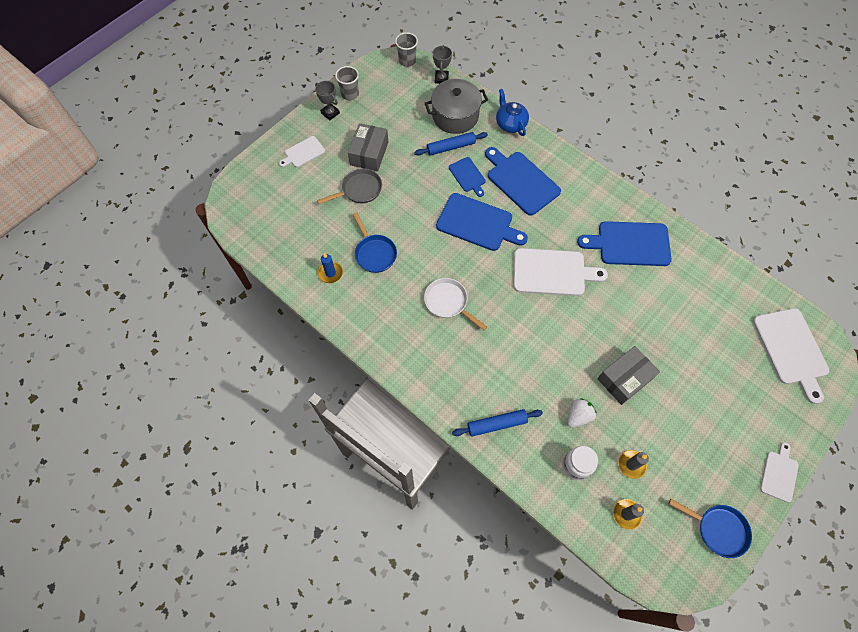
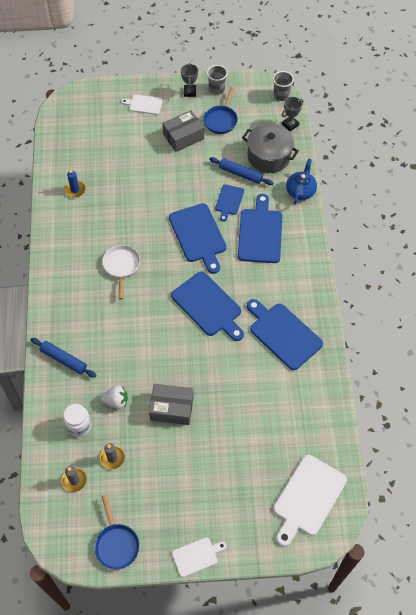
camera: 45 degrees right, 5 degrees down
(359, 190) = (150, 154): grey pan -> none
(374, 253) = (114, 200): blue pan -> blue pan (221, 120)
(552, 272) = (208, 306): white cutting board -> blue cutting board

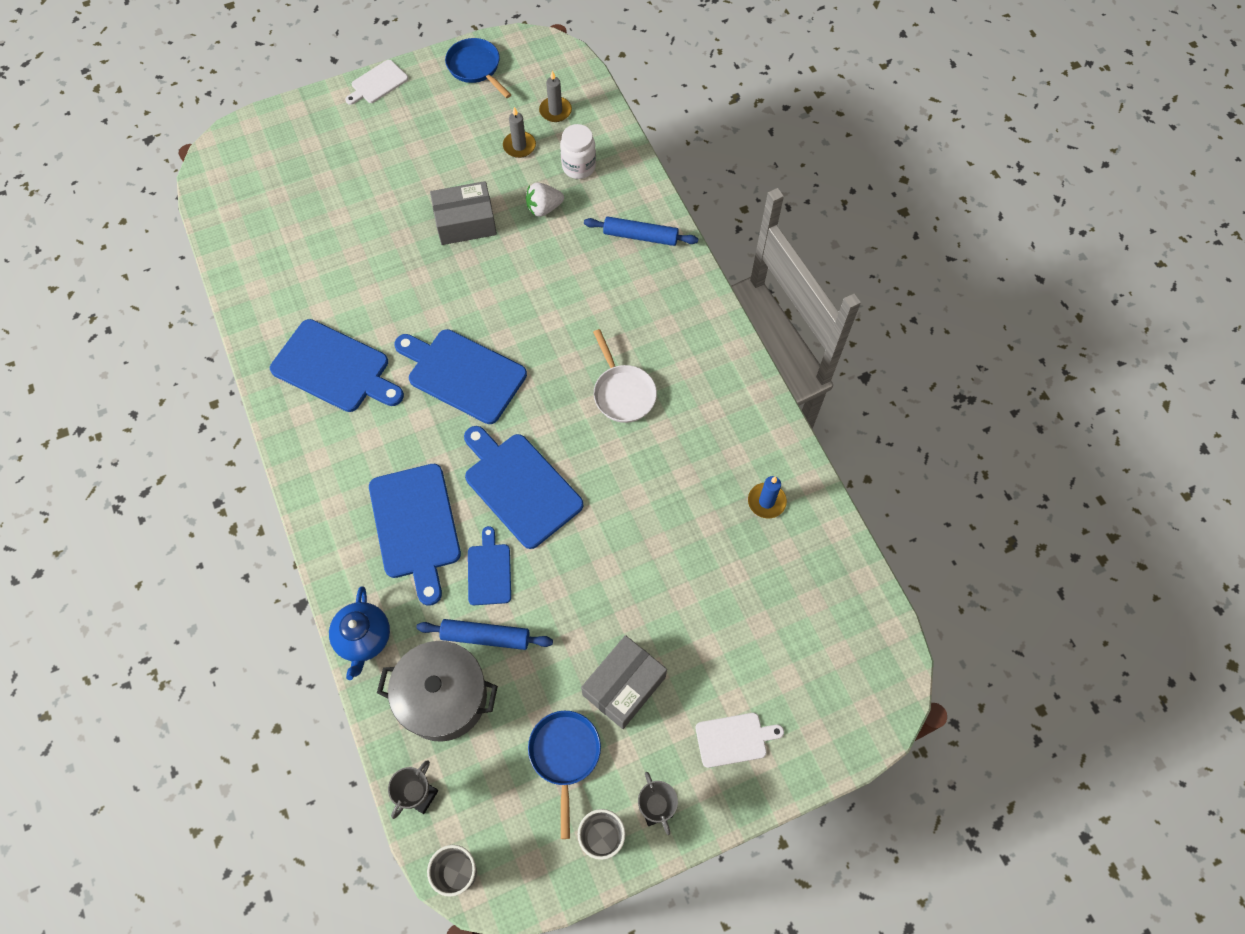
camera: 160 degrees right, 5 degrees up
(307, 498) = (256, 176): white cutting board -> none

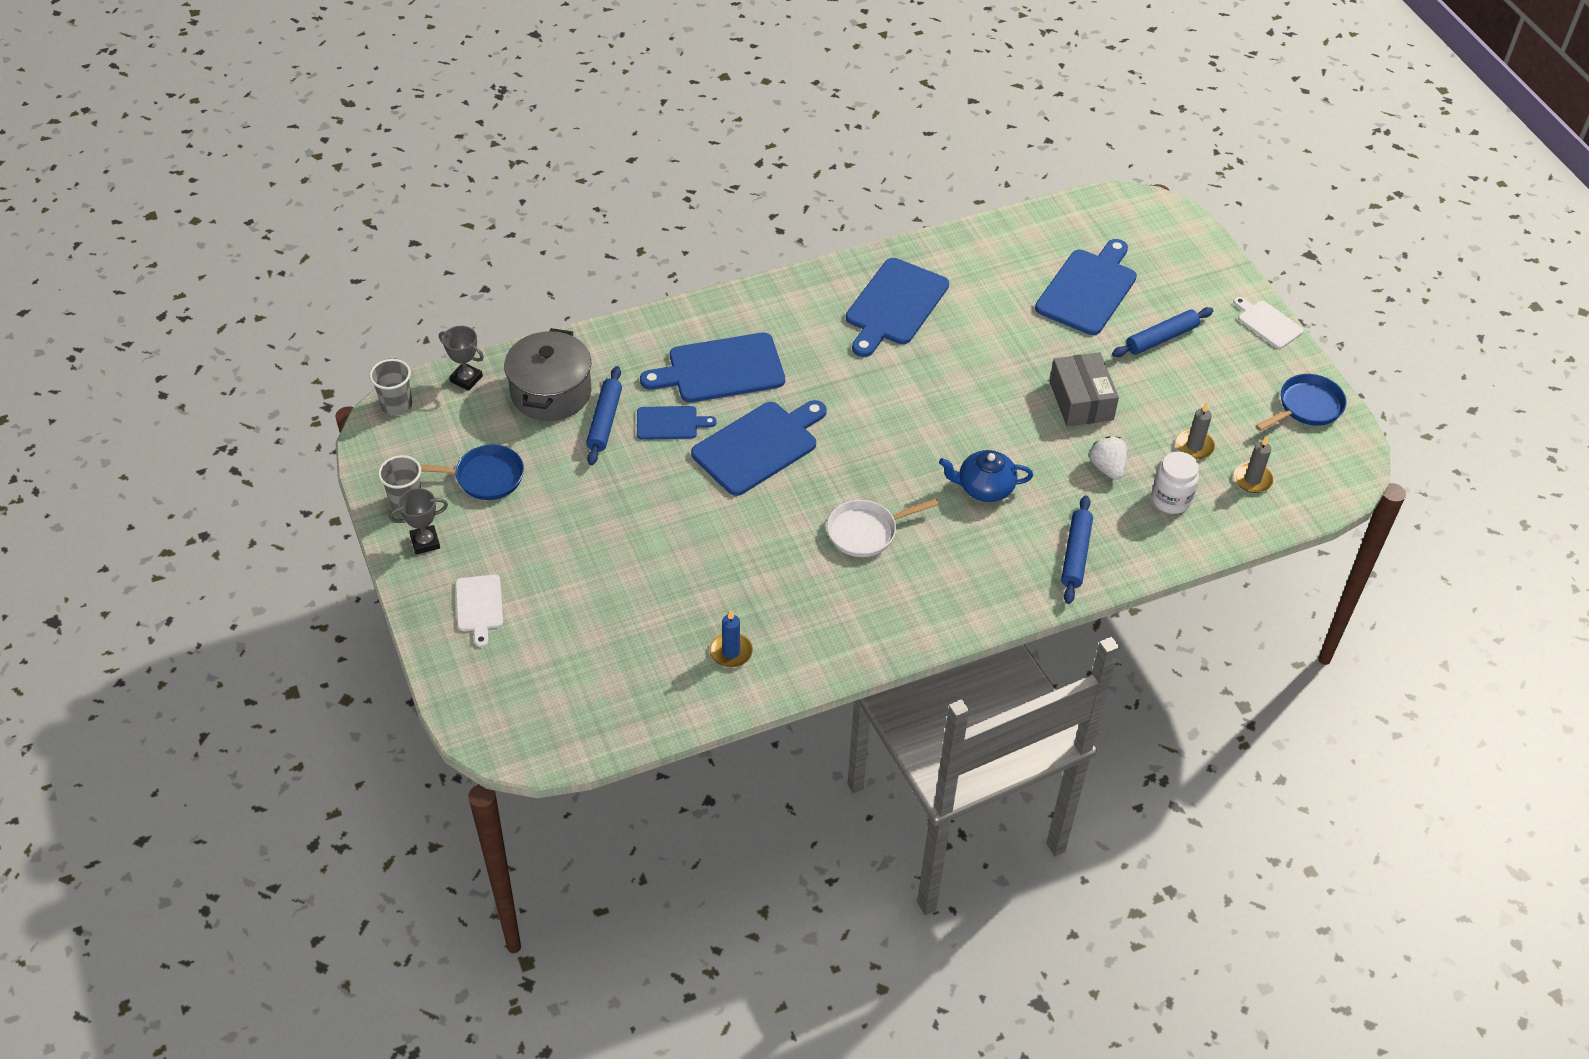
camera: 90 degrees right, 15 degrees down
(363, 638) = (613, 337): blue teapot -> blue teapot (984, 488)
(391, 159) = (1161, 338): none -> blue rolling pin
(463, 374) = (888, 401): blue cutting board -> blue cutting board (1088, 289)
(624, 686) = (544, 522): grey box -> none

